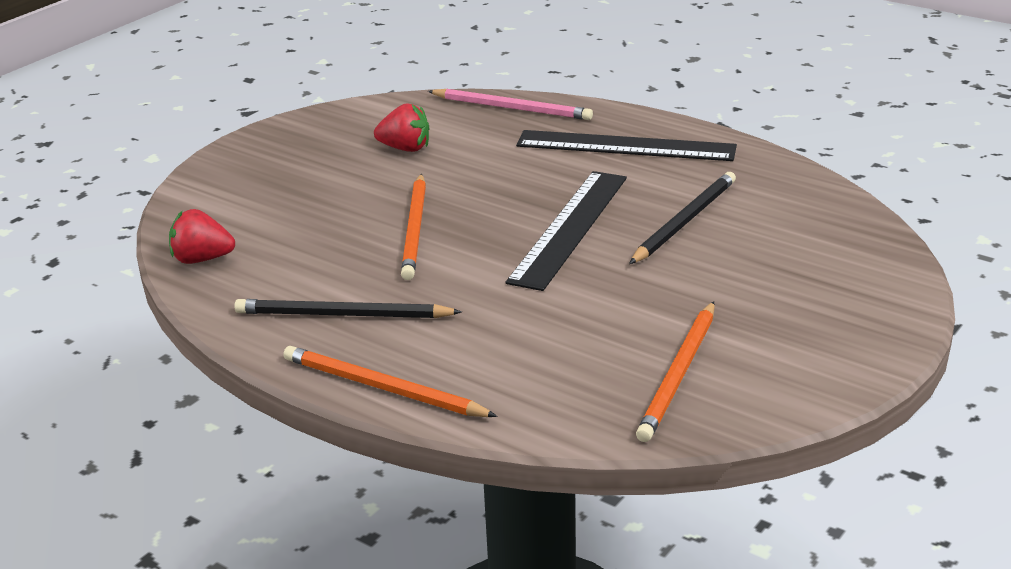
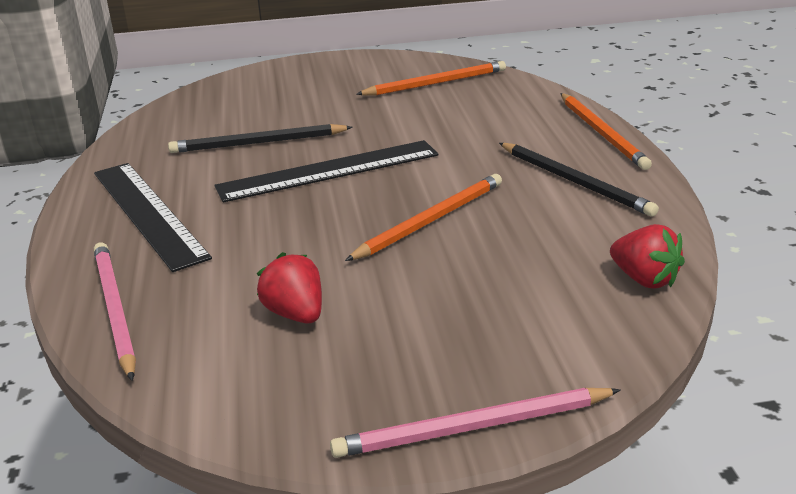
camera: 135 degrees left, 0 degrees up
(231, 153) = (472, 427): none -> pink pencil

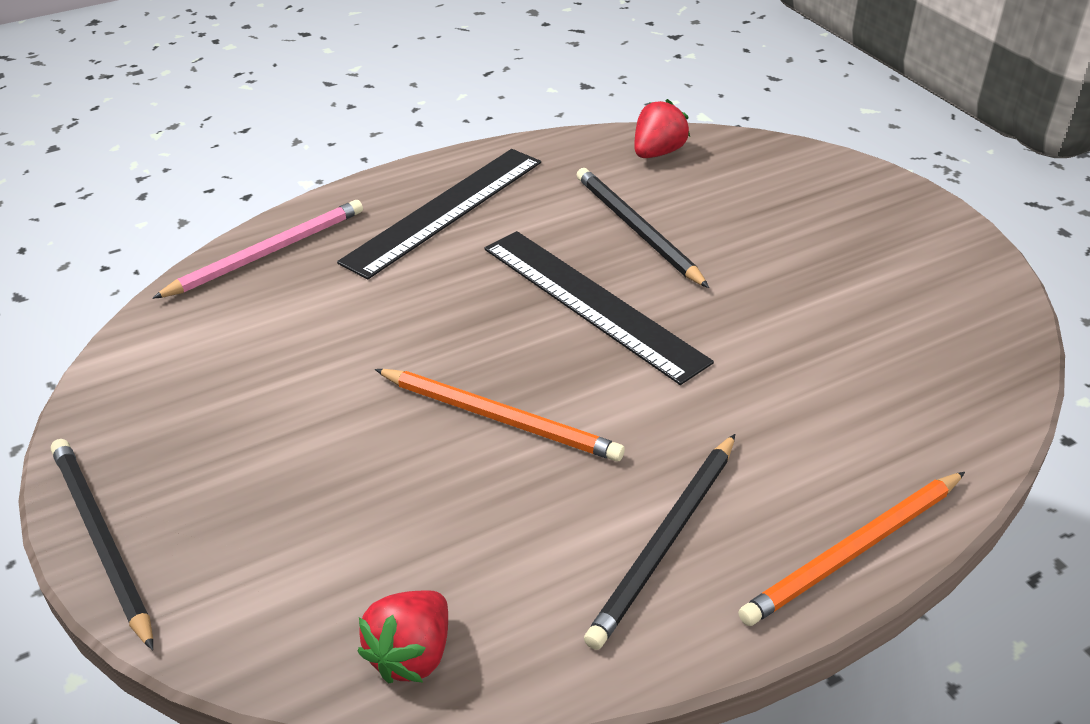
camera: 70 degrees right, 10 degrees up
(295, 314) = (279, 365): red strawberry -> red strawberry (657, 153)
(436, 83) = (921, 329): orange pencil -> none
(472, 427) = (101, 539): pink pencil -> black pencil

